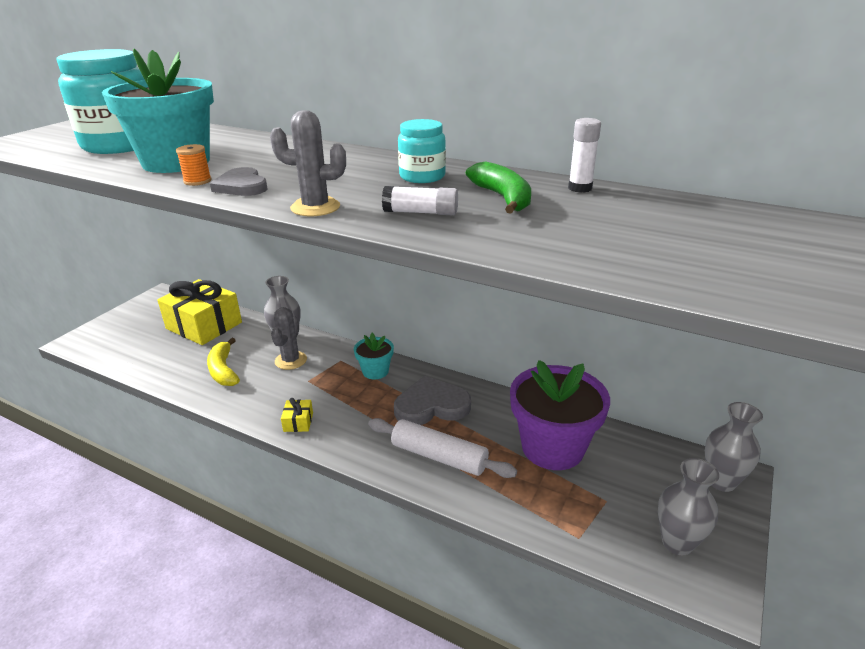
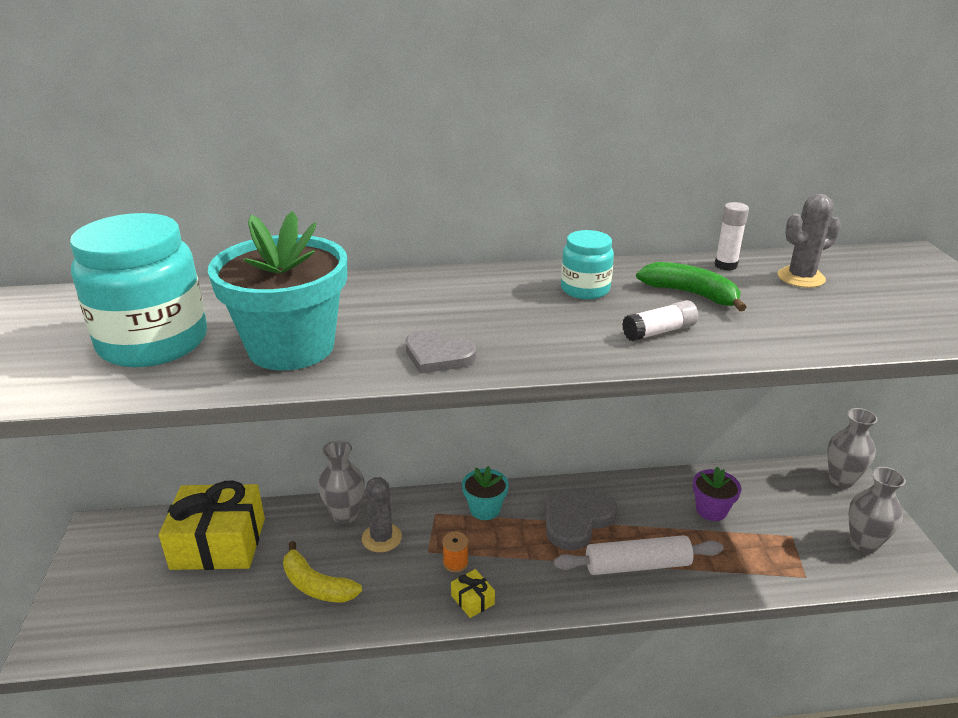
camera: 35 degrees left, 0 degrees up
(197, 181) = (374, 365): orange spool -> orange spool (455, 563)
(315, 207) = (562, 357): grey cactus -> grey cactus (801, 278)
(552, 447) = (711, 510): purple flower pot -> purple flower pot, size x0.50

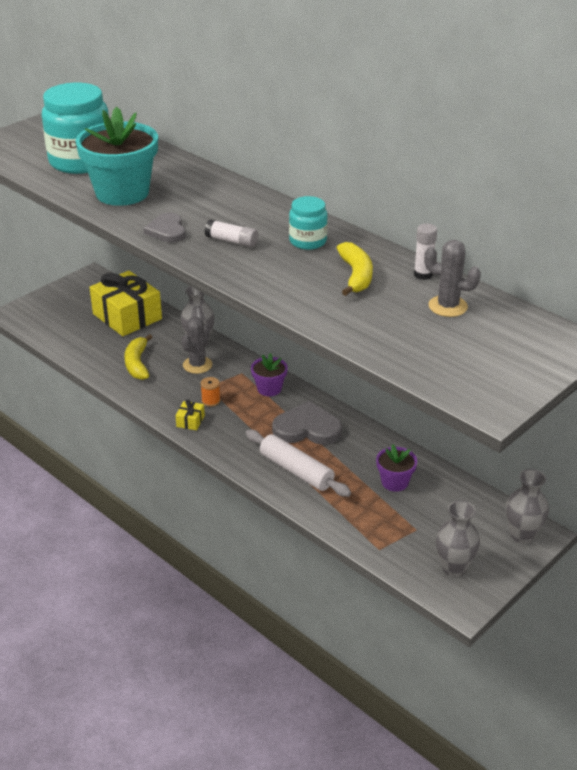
camera: 50 degrees right, 5 degrees up
(485, 509) = (269, 389): turquoise flower pot -> purple flower pot
(659, 332) = (287, 281): white glue stick -> white glue stick (231, 241)
(691, 294) = (356, 276): green banana -> yellow banana

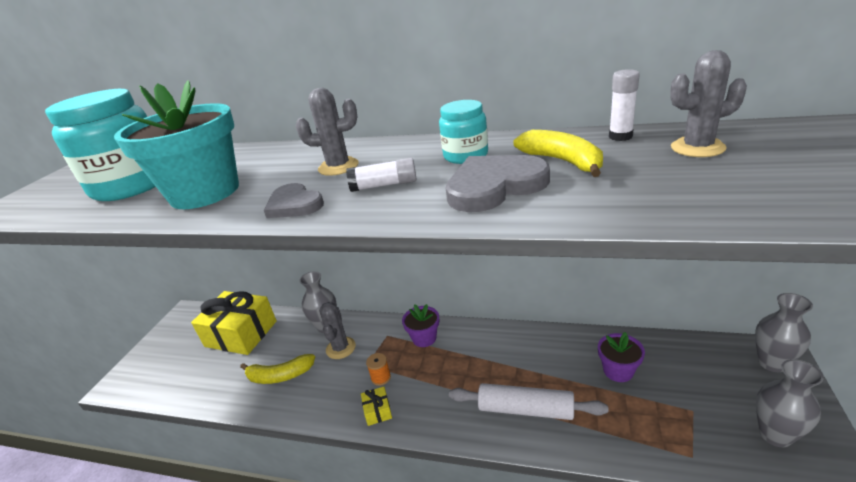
camera: 25 degrees left, 5 degrees down
(137, 364) = (280, 376): yellow banana -> yellow banana turned 60 degrees counterclockwise
(221, 210) = (338, 167): none -> grey cactus
(307, 428) = (491, 359): grey heart -> grey heart (494, 186)

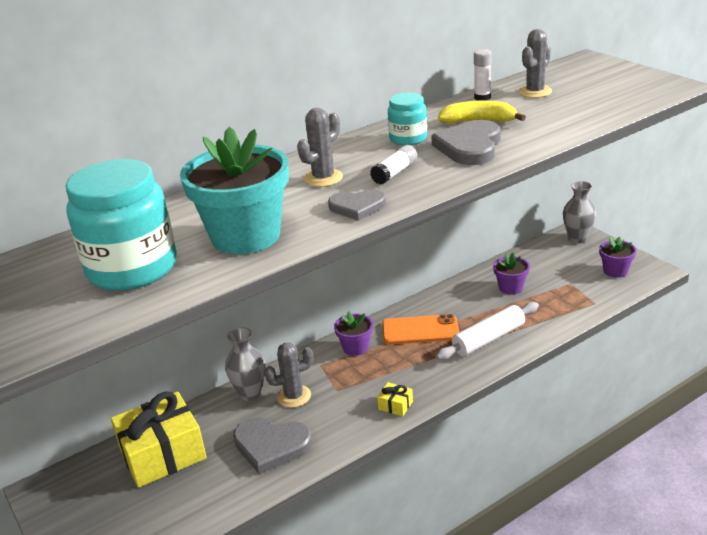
camera: 50 degrees left, 0 degrees up
(280, 376) = (271, 446): yellow banana -> grey heart
(341, 348) = (294, 396): grey cactus -> grey cactus turned 60 degrees counterclockwise
(381, 377) = (363, 389): orange spool -> none
(485, 357) = (420, 330): none -> orange phone
(775, 435) = (615, 271): grey vase -> purple flower pot

